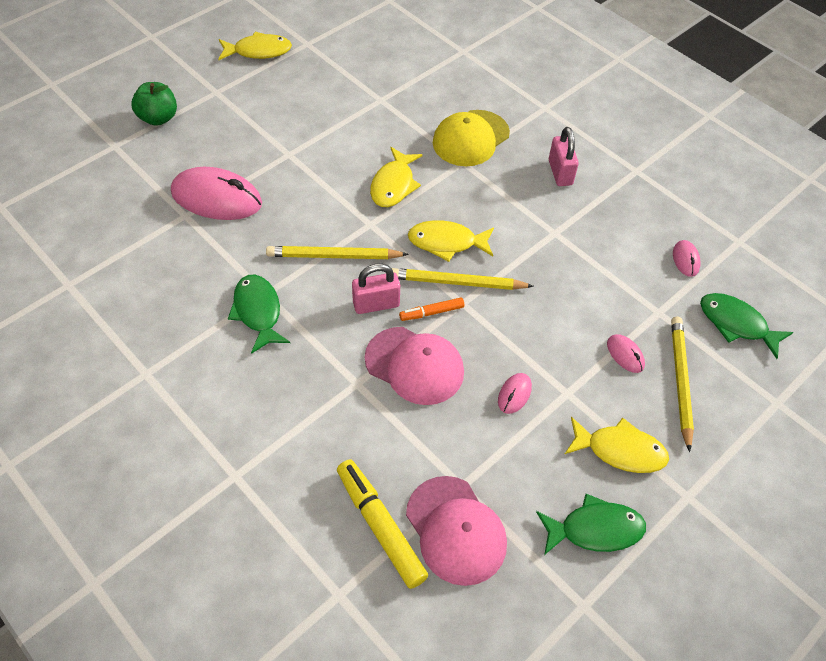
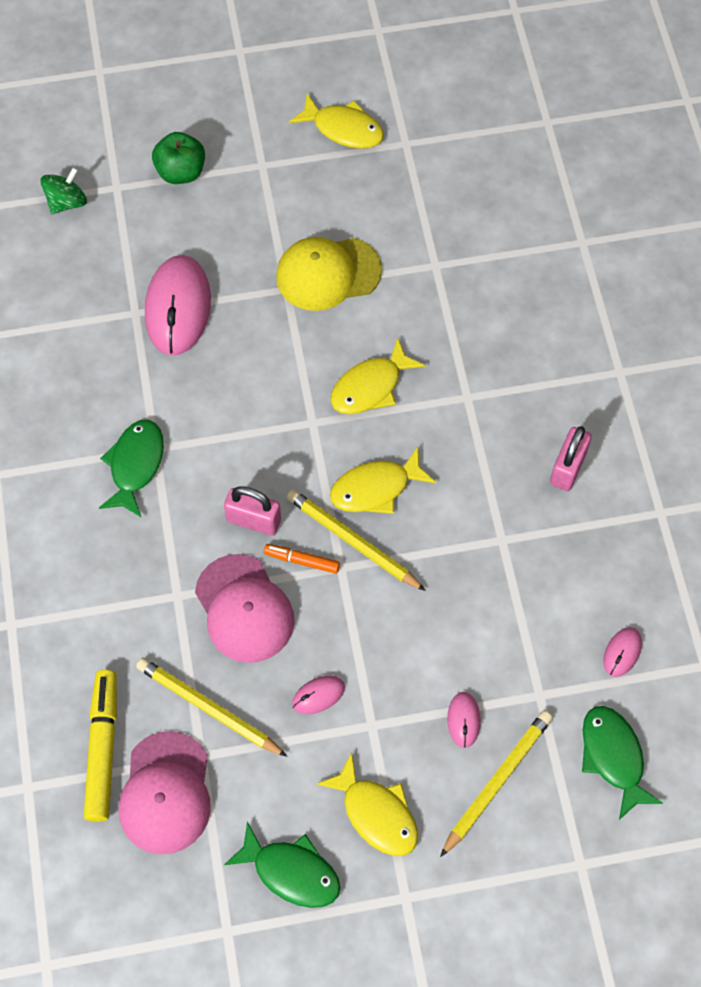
camera: 35 degrees right, 10 degrees up
(80, 170) = (66, 202): none -> green spinning top
(217, 198) = (178, 308): pink mouse -> pink mouse turned 45 degrees clockwise
(334, 256) = (249, 441): yellow pencil -> yellow pencil (208, 708)
(446, 243) = (376, 488): yellow fish -> yellow fish turned 60 degrees counterclockwise
(471, 138) = (499, 370): yellow cap -> yellow cap (328, 274)

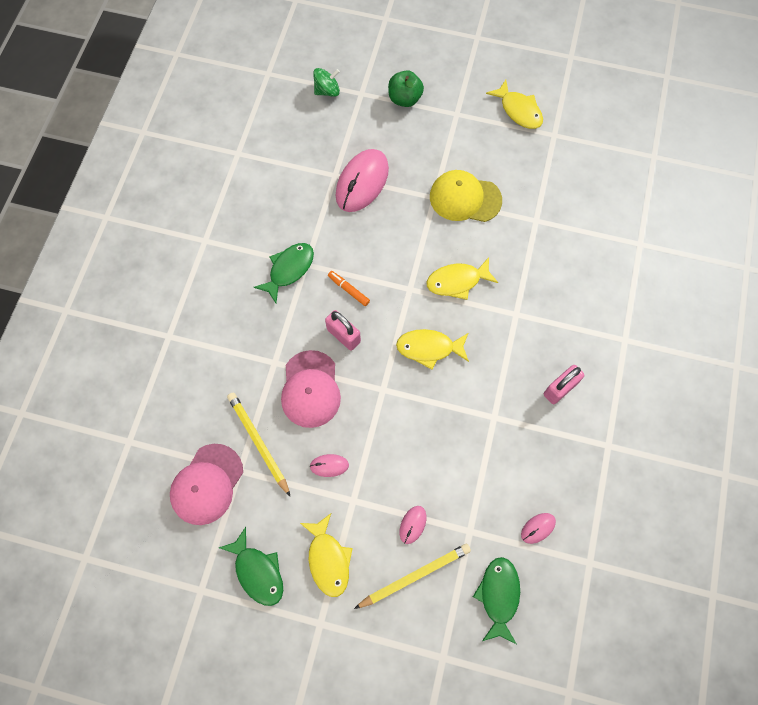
camera: 25 degrees right, 5 degrees up
(102, 749) = (183, 438): yellow marker -> none
(302, 561) = (360, 374): orange marker -> orange marker (348, 290)
(352, 541) = (398, 376): yellow pencil -> none

